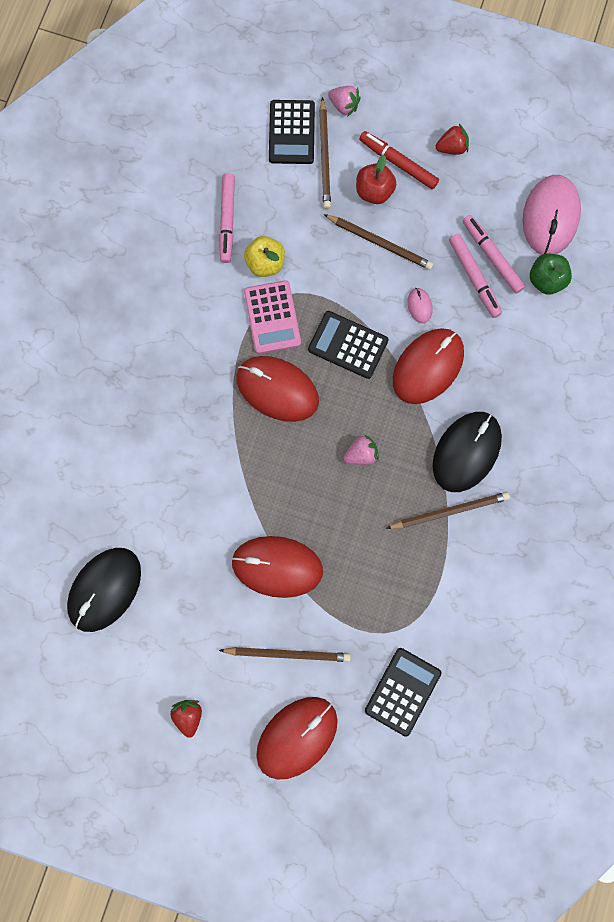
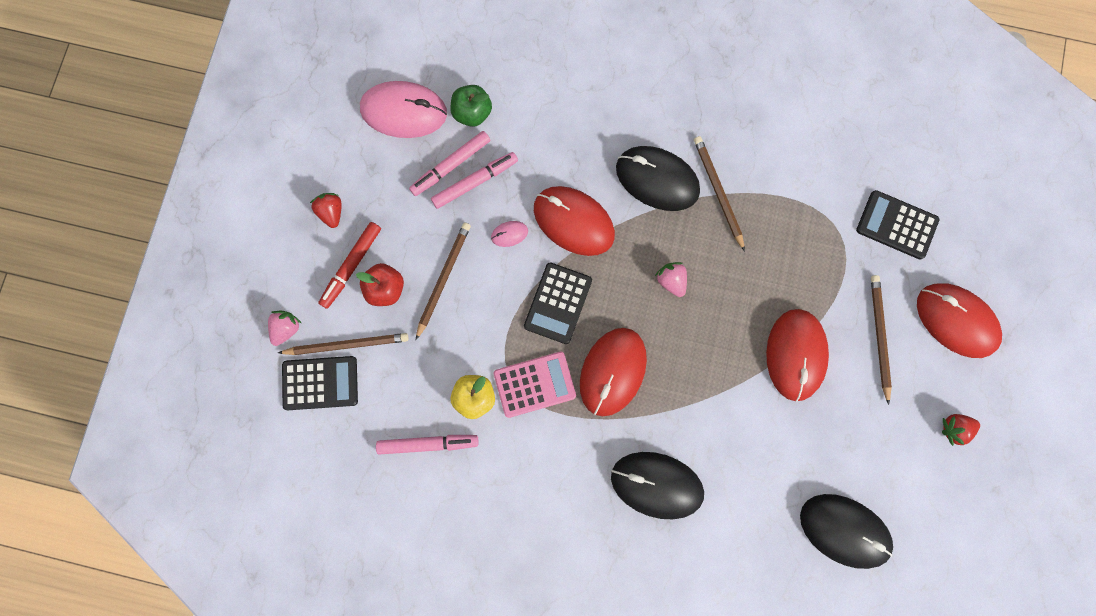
camera: 95 degrees left, 0 degrees up
(167, 419) = (657, 485): none -> black mouse

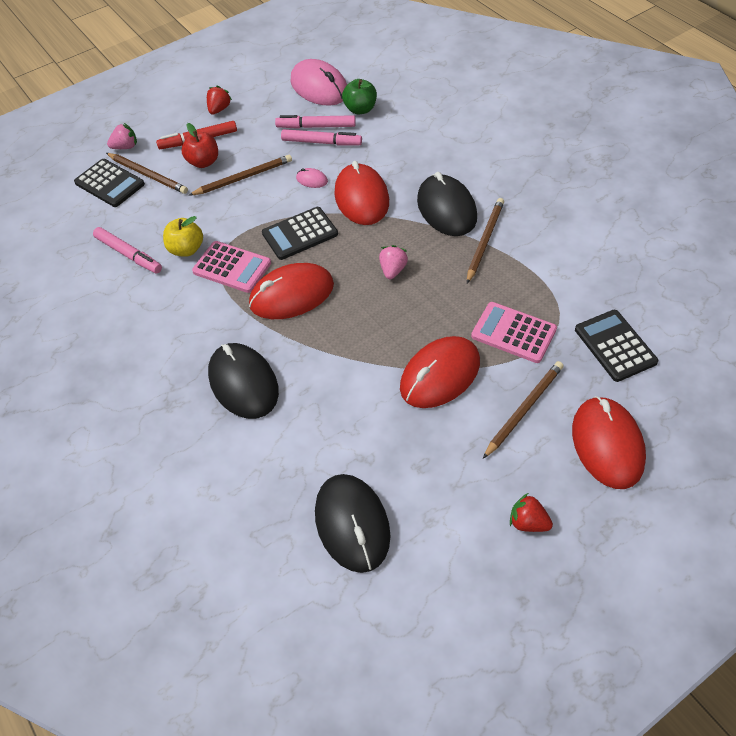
camera: 45 degrees right, 25 degrees down
(816, 271) = (513, 333): none -> pink calculator

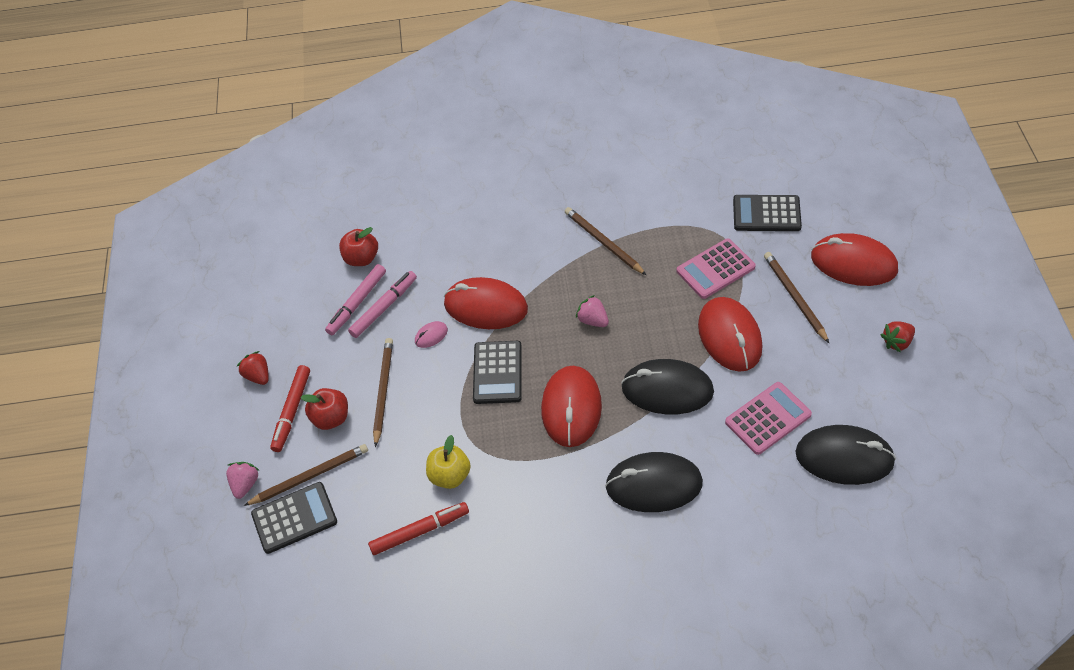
camera: 60 degrees left, 0 degrees up
(129, 254) = (420, 531): pink marker -> red marker
(232, 267) = (503, 444): pink calculator -> pink calculator (768, 418)
(319, 87) = (299, 278): pink mouse -> none
(360, 109) = (361, 258): green apple -> red apple
(446, 209) = (546, 251): black mouse -> black mouse (667, 389)

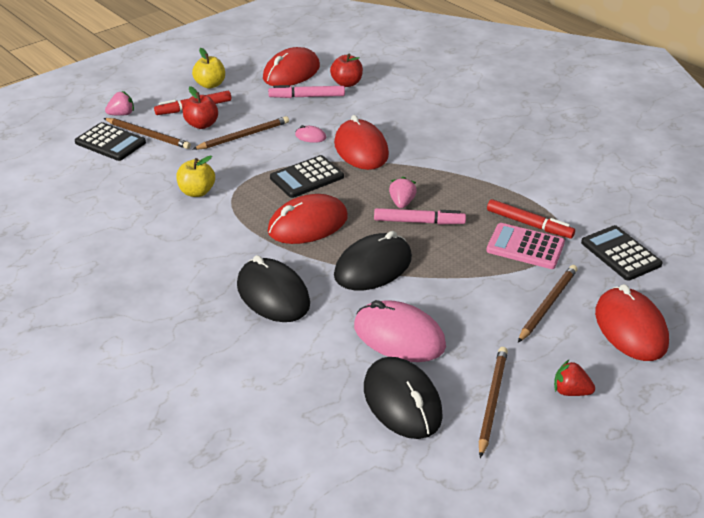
camera: 50 degrees right, 15 degrees down
(258, 376) = (210, 85): red strawberry -> yellow apple
(384, 308) = (314, 108): pink marker -> pink marker (419, 222)
(420, 531) = (139, 197): red marker -> red marker (529, 224)
(603, 242) = (483, 179): brown pencil -> brown pencil (492, 401)
(667, 389) = (373, 267): black mouse -> black mouse turned 75 degrees clockwise
(729, 336) = (463, 281): red mouse -> red mouse (291, 72)
(768, 418) = (399, 336): pink calculator -> pink mouse

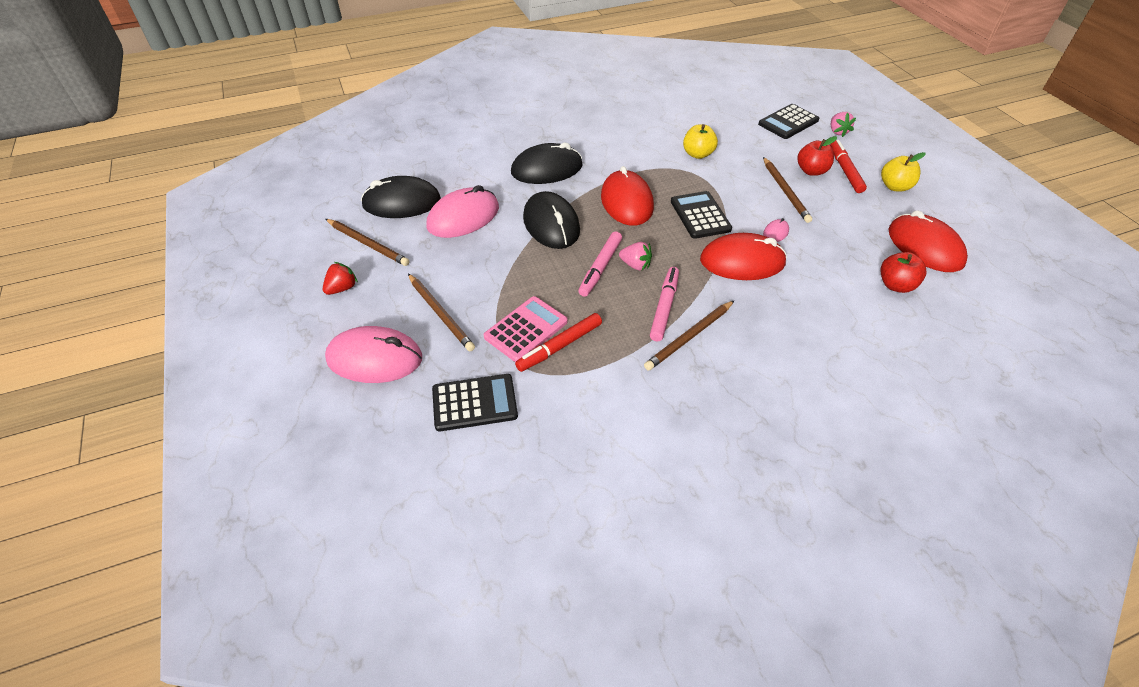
camera: 110 degrees right, 10 degrees up
(148, 135) = (797, 141): brown pencil -> brown pencil (689, 337)
(307, 97) = (863, 247): pink marker -> pink marker (664, 307)
(630, 328) = (375, 358): red mouse -> pink mouse

